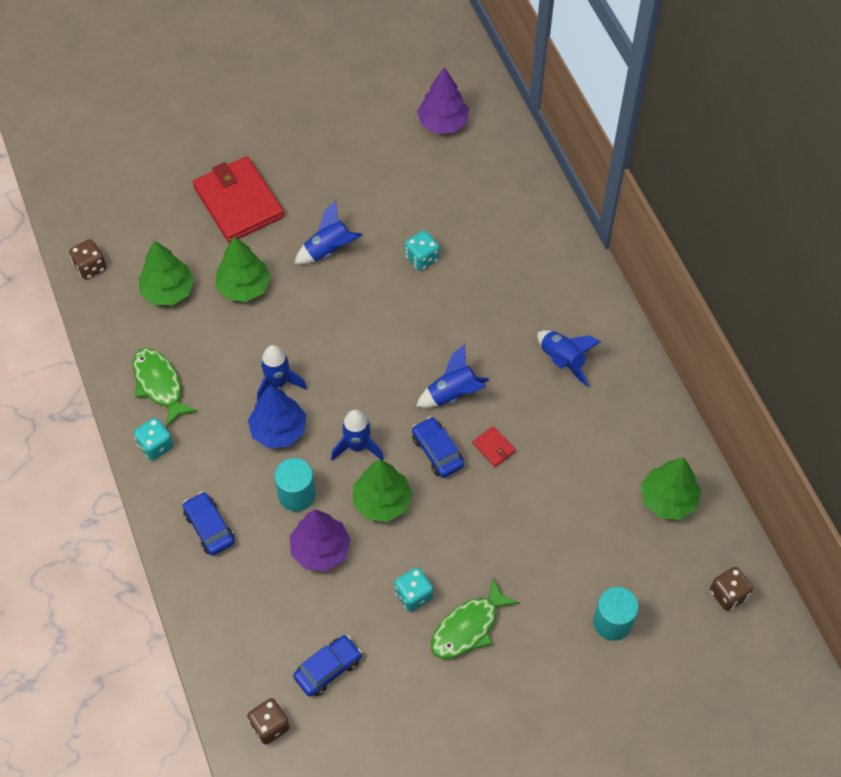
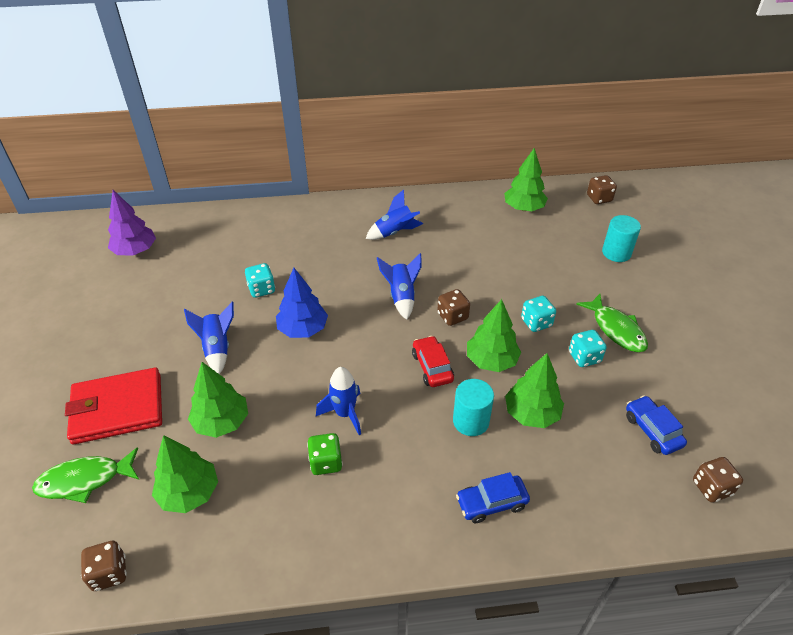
camera: 75 degrees left, 15 degrees down
(156, 446) = (380, 539): turquoise dice -> turquoise dice (536, 323)
(159, 384) = (304, 522): green fish -> green fish (84, 480)
(221, 383) = (326, 462): none -> green dice
(278, 430) = (397, 423): blue tree -> blue tree (303, 329)
(320, 549) = (531, 414): purple tree -> green tree
(357, 446) = (432, 367): blue rocket -> red car
(437, 451) = (452, 316): blue car -> brown dice
(494, 447) = (458, 283): red wallet -> none

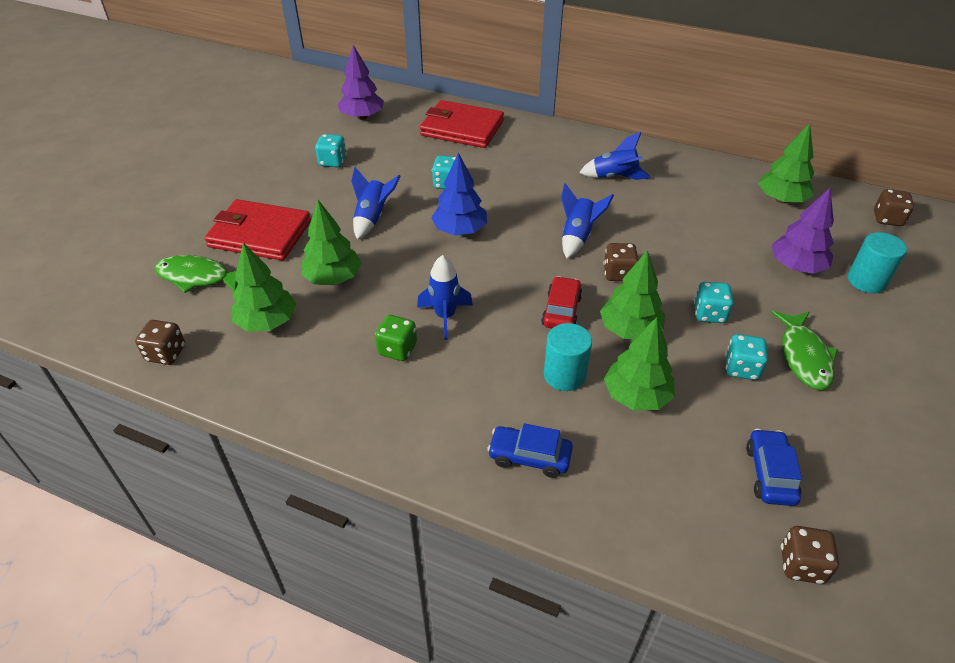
camera: 30 degrees right, 0 degrees up
(138, 307) = (333, 162): none -> turquoise dice
(238, 231) = (462, 128): none -> red wallet
(567, 259) = (796, 266): none -> purple tree

